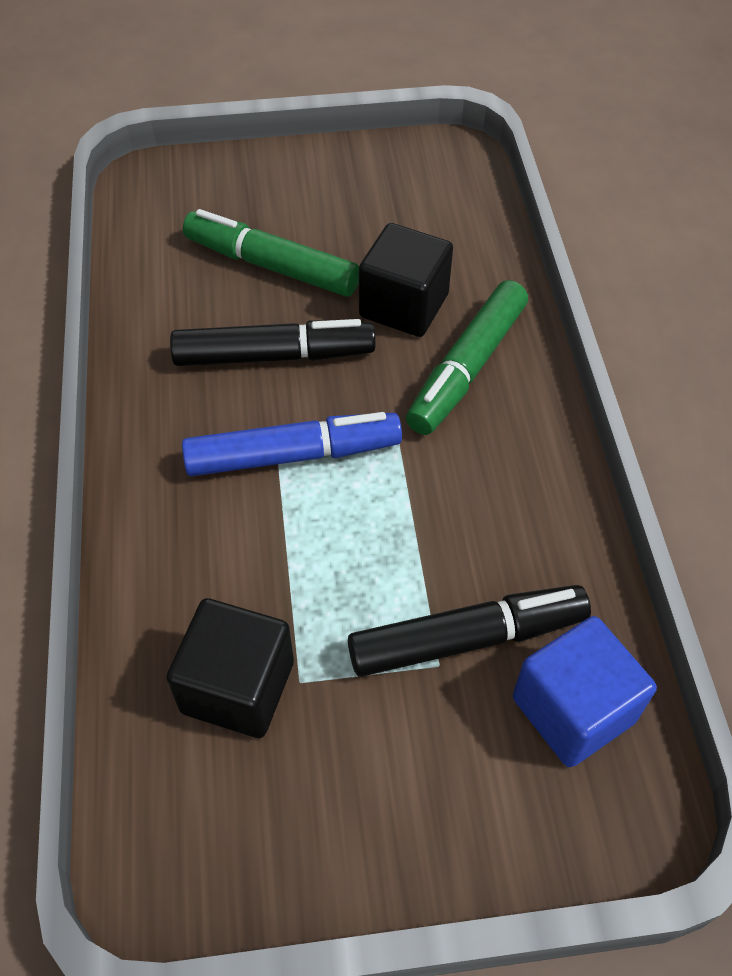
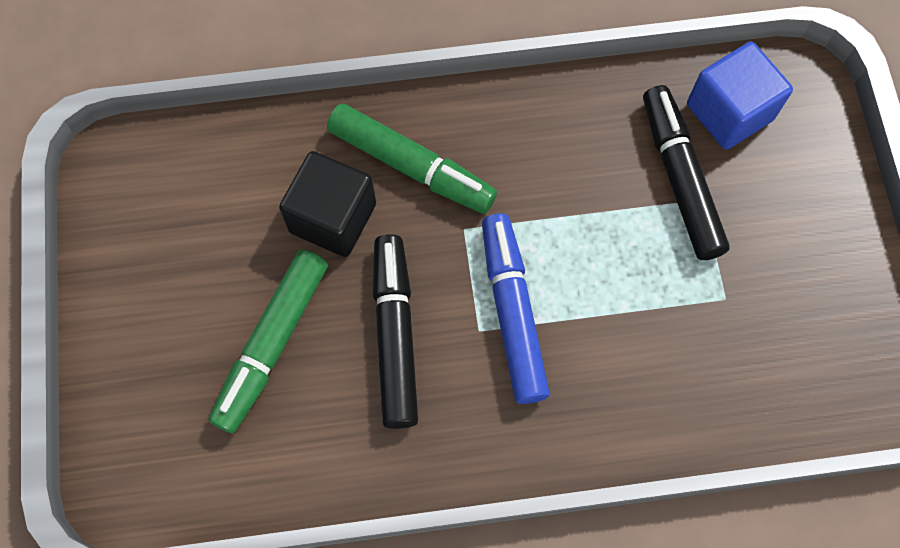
camera: 90 degrees left, 15 degrees up
(238, 687) = (735, 344): black cube -> none

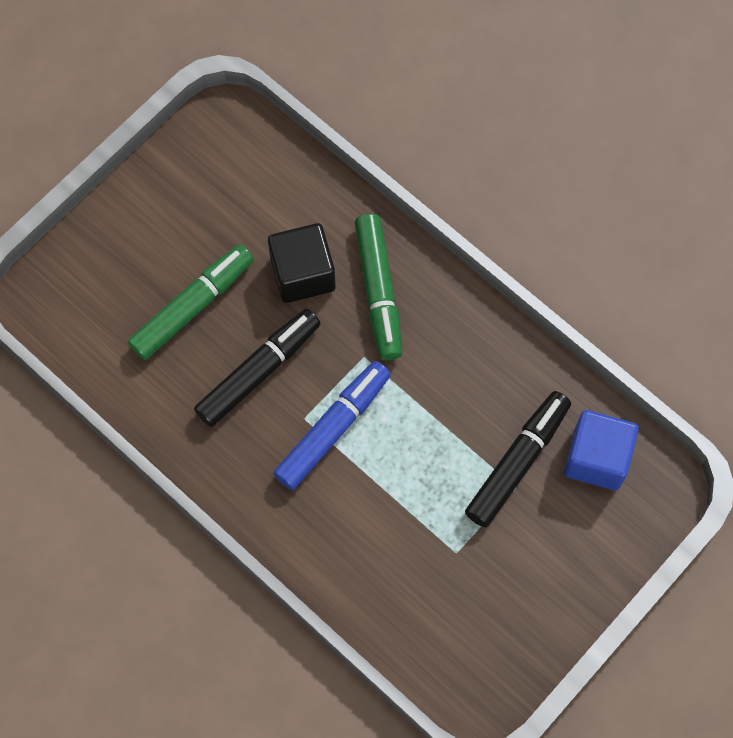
camera: 50 degrees right, 0 degrees up
(272, 344) = (192, 306): green marker -> green marker turned 150 degrees clockwise

